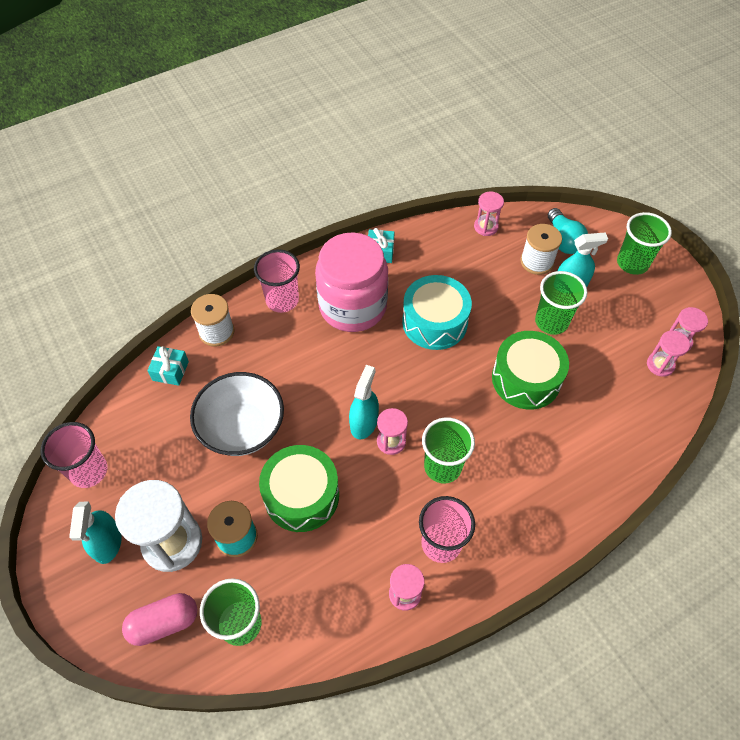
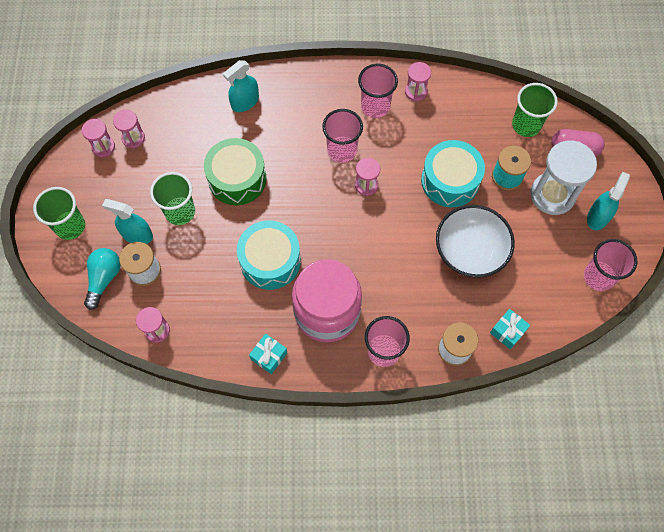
camera: 150 degrees left, 10 degrees up
(301, 495) = (450, 181): green drum -> turquoise drum
(364, 422) = (377, 208): turquoise spray bottle -> turquoise spray bottle (245, 102)
(442, 466) = (342, 150): green cup -> pink cup

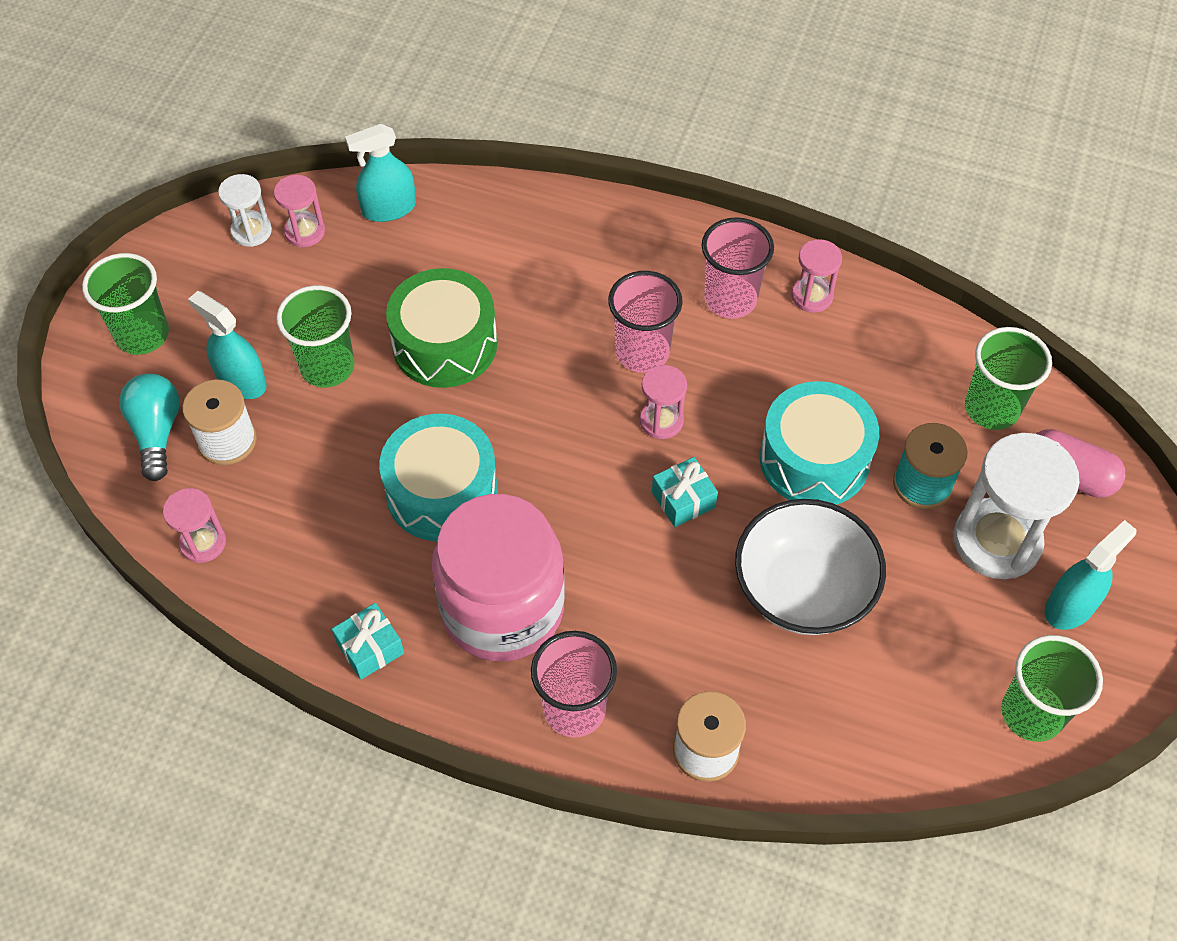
camera: 20 degrees right, 10 degrees down
(103, 147) = (251, 231): pink hourglass -> white hourglass
(104, 279) = (157, 432): turquoise light bulb -> turquoise light bulb turned 45 degrees counterclockwise
(245, 102) = (511, 229): turquoise spray bottle -> turquoise spray bottle (389, 208)
(508, 331) = (818, 752): turquoise gift -> turquoise gift (683, 500)
(598, 277) = (1031, 713): pink cup -> green cup

